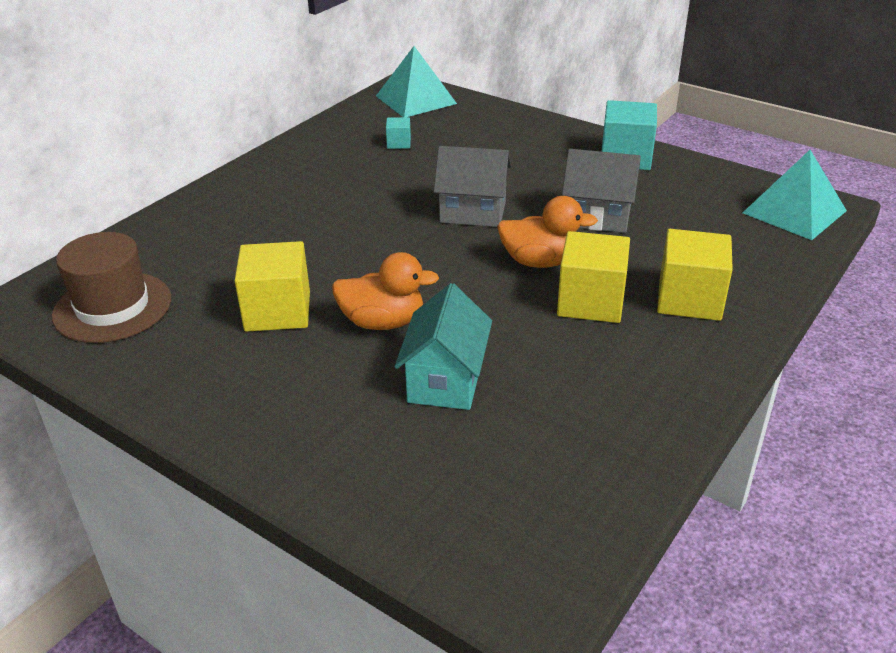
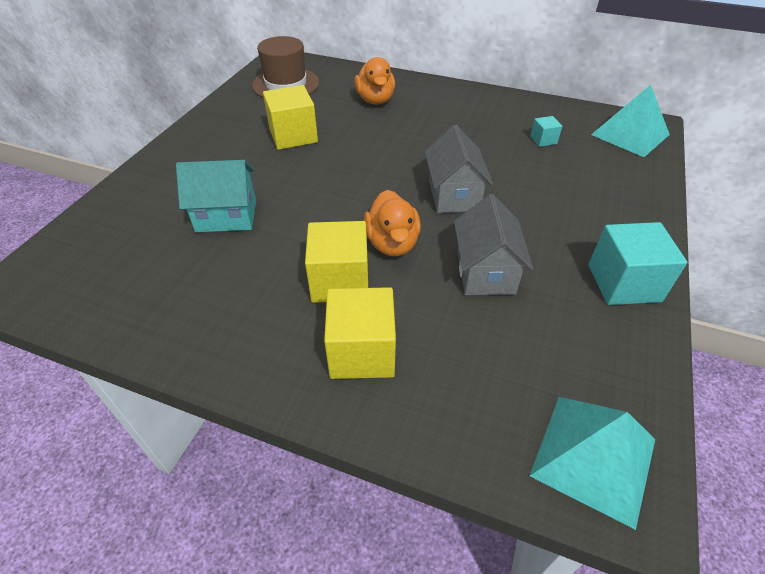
camera: 75 degrees right, 10 degrees up
(383, 322) = (289, 178): orange duck -> orange duck (375, 100)

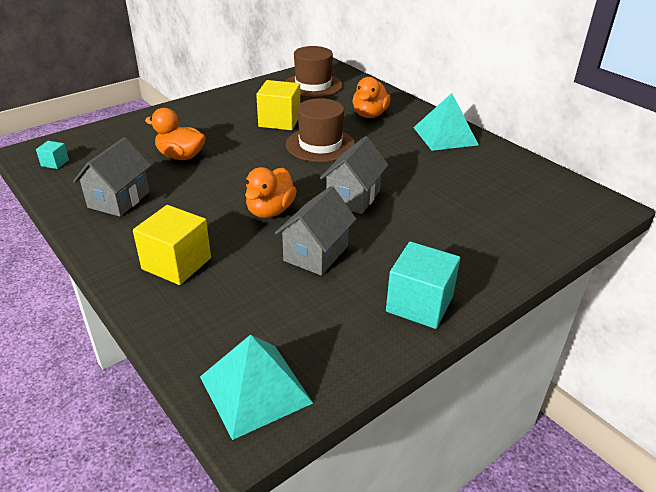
camera: 30 degrees right, 10 degrees down
(208, 302) = (119, 199): none -> grey house
(226, 216) = (180, 156): turquoise house -> orange duck
(340, 281) = (209, 219): yellow cube -> none
(363, 149) = (320, 145): none -> brown hat
(543, 140) = (481, 184): turquoise cube -> turquoise cube (55, 163)
(630, 134) = (574, 206): turquoise pyramid -> turquoise pyramid (445, 136)

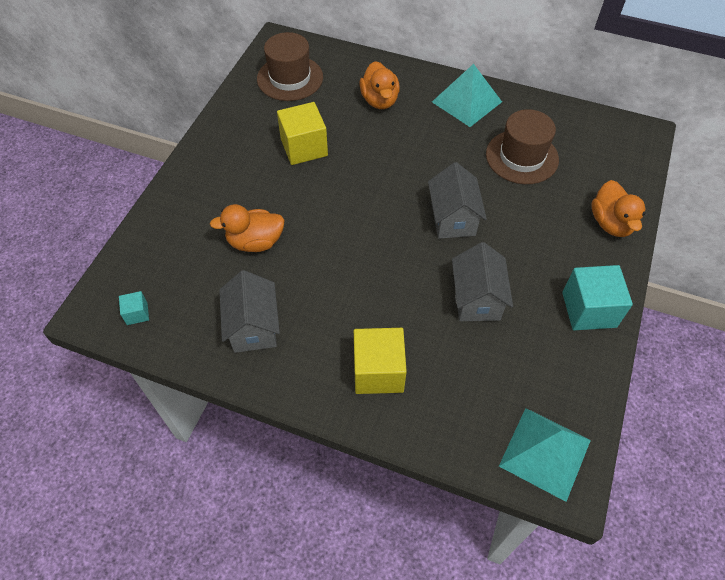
camera: 30 degrees left, 20 degrees up
(270, 211) = (399, 270): orange duck -> orange duck (611, 223)
(320, 145) = (370, 164): brown hat -> brown hat (522, 157)

